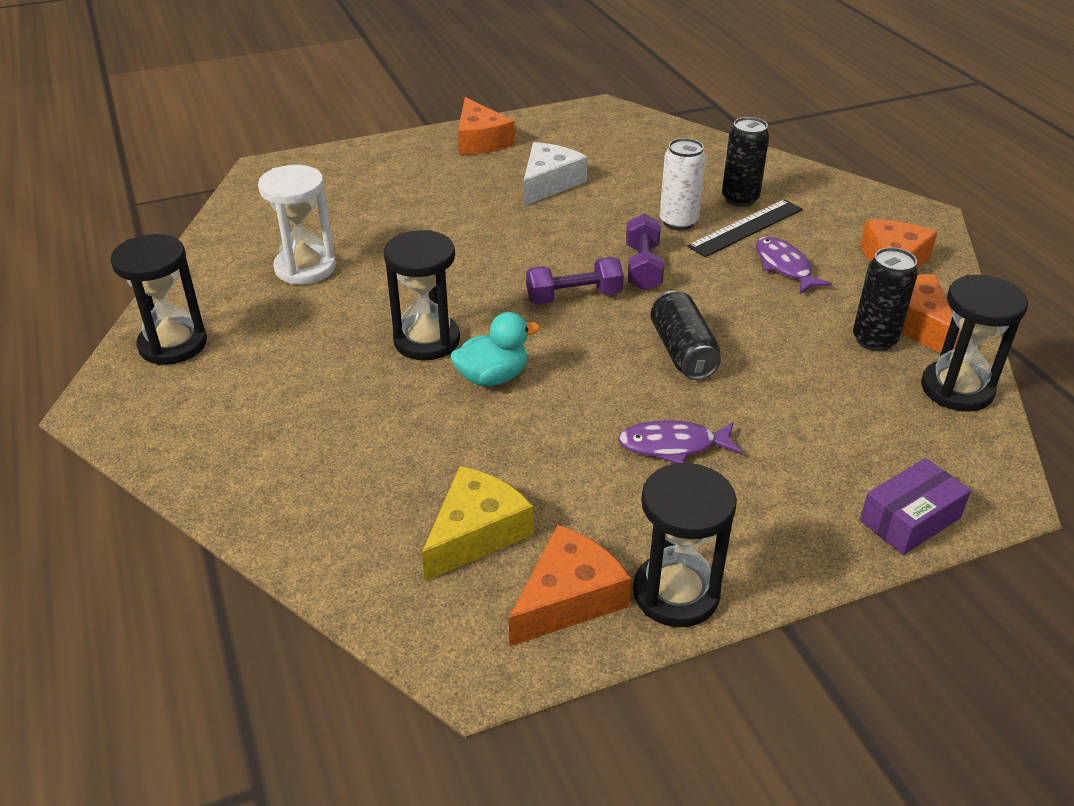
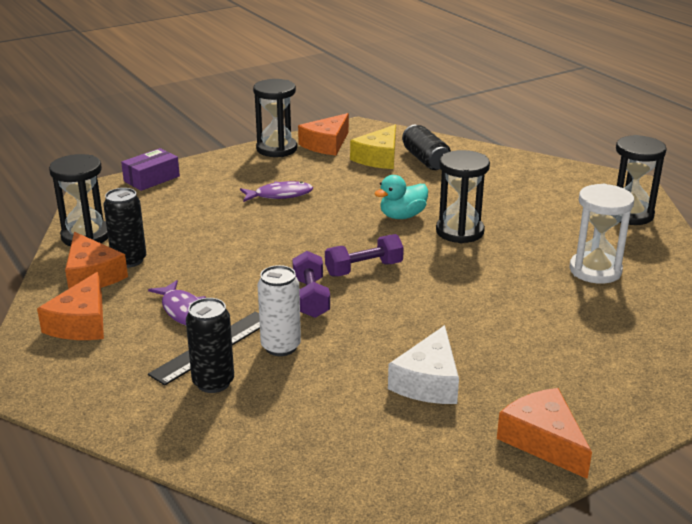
camera: 170 degrees right, 10 degrees down
(683, 352) = (274, 241): black can -> black can (425, 160)

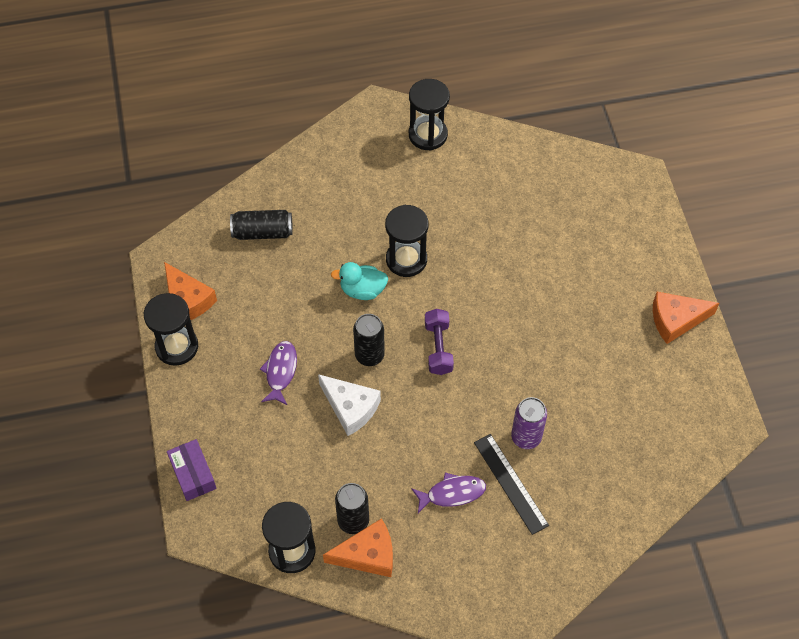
camera: 70 degrees left, 30 degrees up
(81, 323) = (442, 572): orange cheese -> none
(213, 382) = (555, 492): black can -> black can (369, 355)
(281, 347) = (526, 437): white can -> purple can
(311, 298) = (467, 398): purple dumbbell -> none
(378, 158) = (240, 267): yellow cheese -> none
(402, 216) = (362, 290): turquoise duck -> turquoise duck turned 105 degrees clockwise
(428, 381) = (598, 359): white cheese -> white cheese (350, 408)
(595, 270) = (499, 198): white hourglass -> none

